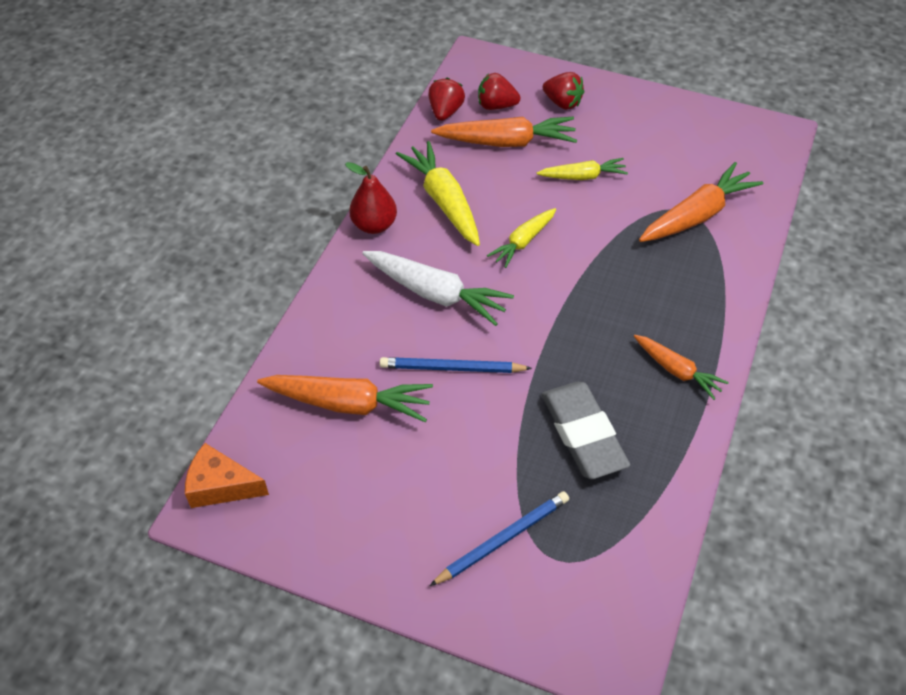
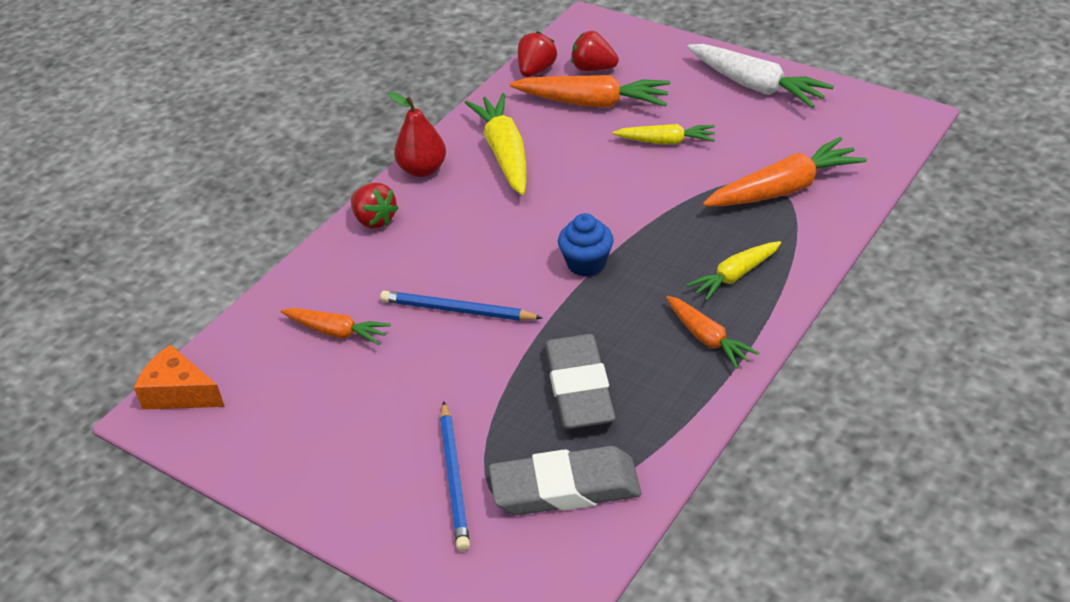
camera: 15 degrees right, 10 degrees down
(348, 404) = (336, 332): orange carrot -> orange carrot, size x0.61
(436, 294) = (465, 239): white carrot -> white carrot (755, 86)
(502, 539) = (454, 478): blue pencil -> blue pencil turned 105 degrees clockwise
(523, 242) = (577, 198): yellow carrot -> yellow carrot (735, 276)
(551, 308) = (586, 264): none -> blue cupcake
(562, 103) = (668, 70): red strawberry -> red strawberry (374, 220)
(601, 534) = (565, 488): none -> grey eraser

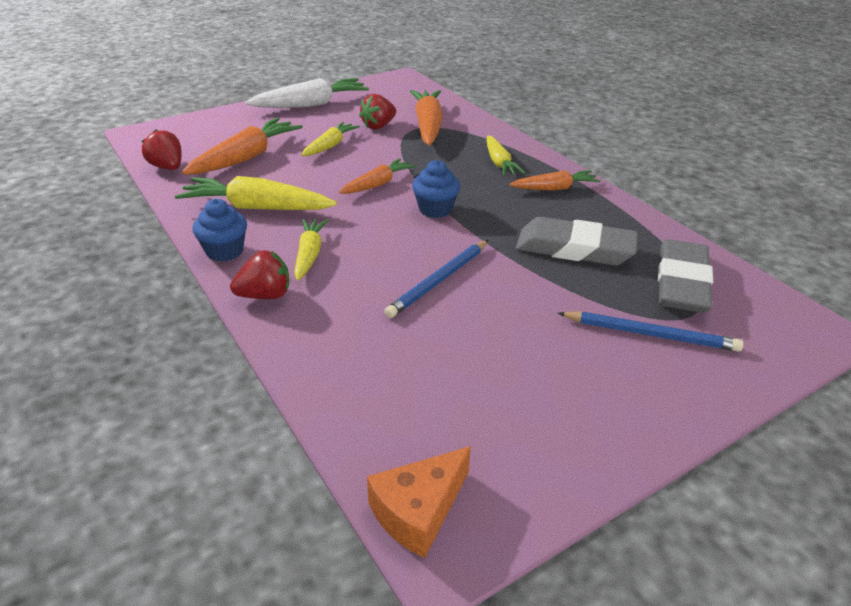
camera: 70 degrees left, 5 degrees down
(336, 332) = (410, 358): orange carrot -> orange carrot (377, 184)
(422, 170) = (224, 251): red pear -> blue cupcake
(448, 217) = (309, 255): none -> yellow carrot
(593, 68) = (203, 146): red strawberry -> red strawberry (378, 126)

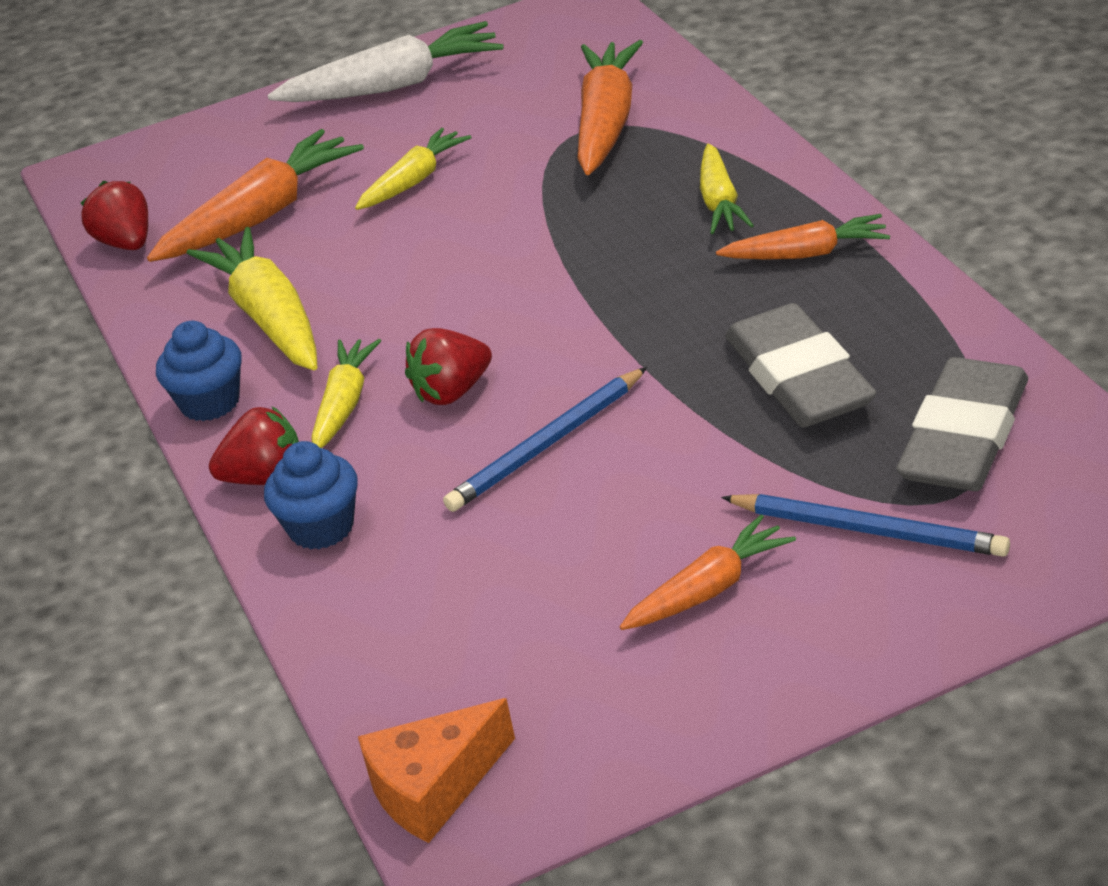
camera: 15 degrees right, 0 degrees up
(257, 207) = (270, 318): yellow carrot -> yellow carrot turned 45 degrees clockwise
(377, 184) = (484, 260): orange carrot -> orange carrot (709, 589)
(378, 126) = (512, 129): red strawberry -> red strawberry (452, 392)
(435, 209) = (575, 308): blue cupcake -> blue cupcake (321, 528)
(575, 249) = (799, 378): grey eraser -> grey eraser turned 45 degrees clockwise

